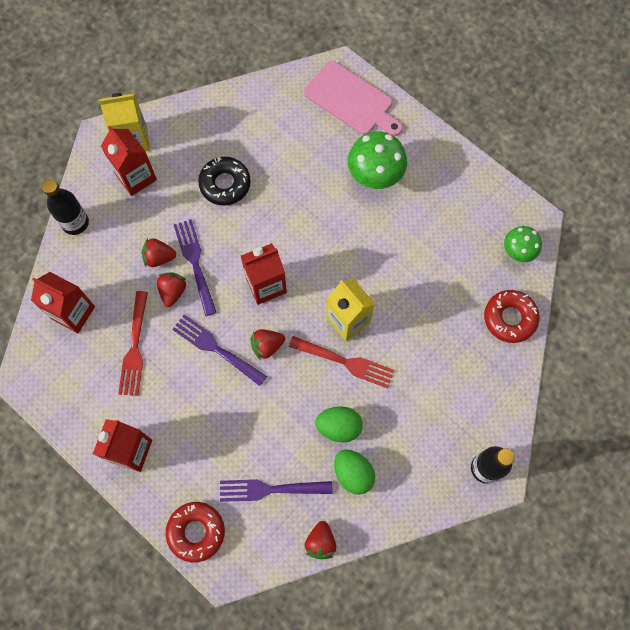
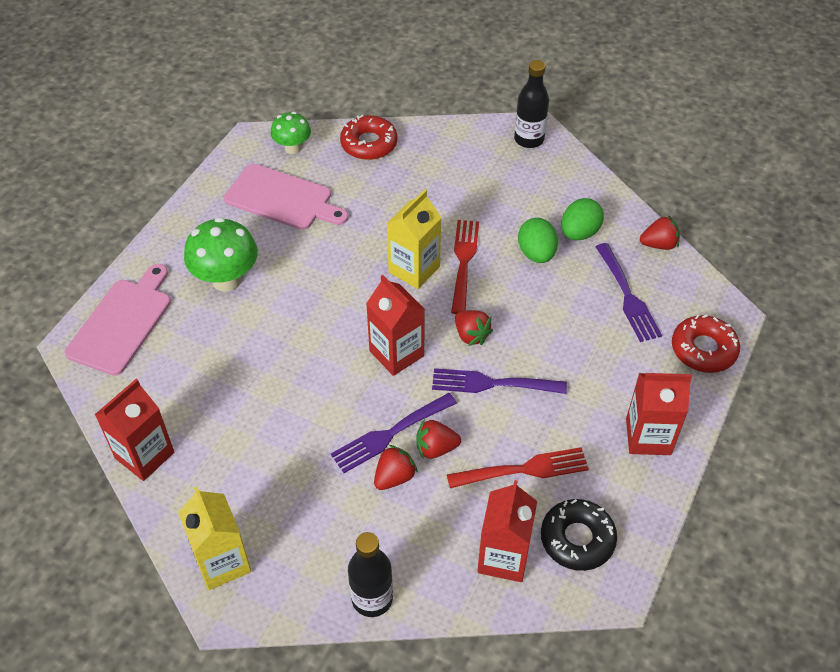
camera: 105 degrees left, 20 degrees down
(136, 177) = (282, 540): red carton -> red carton (144, 455)
(159, 257) = (394, 477): red strawberry -> red strawberry turned 120 degrees counterclockwise
(216, 348) = (492, 383): purple fork -> purple fork turned 75 degrees clockwise
(225, 184) = (270, 430): black donut -> black donut (577, 539)
(455, 232) = (282, 199): none -> pink cutting board

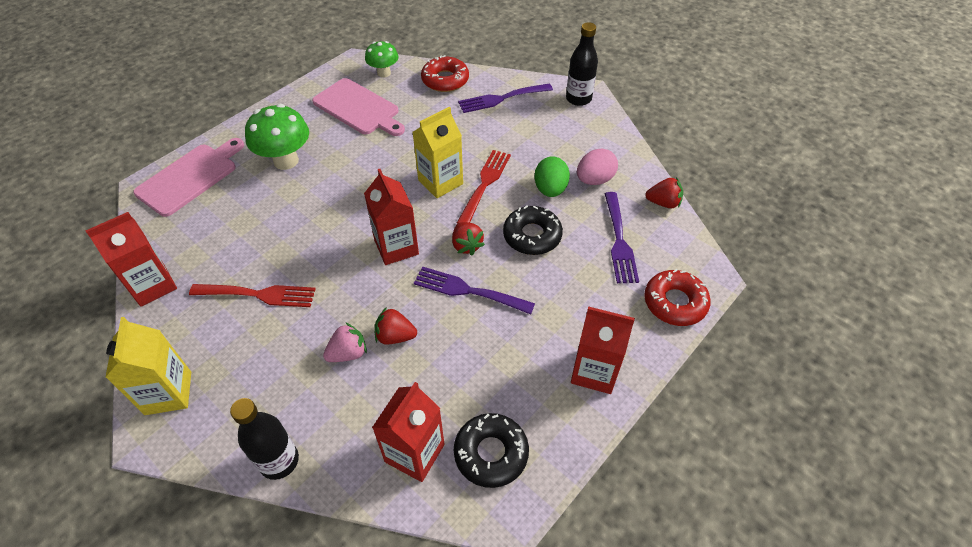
camera: 15 degrees right, 0 degrees up
(390, 434) = (361, 314): purple fork -> purple fork (501, 98)
(394, 477) = (348, 353): red strawberry -> pink strawberry
(524, 469) = (466, 374): red fork -> red fork (258, 294)
(536, 310) = (532, 236): none -> black donut
(579, 233) = (594, 180): green egg -> pink egg

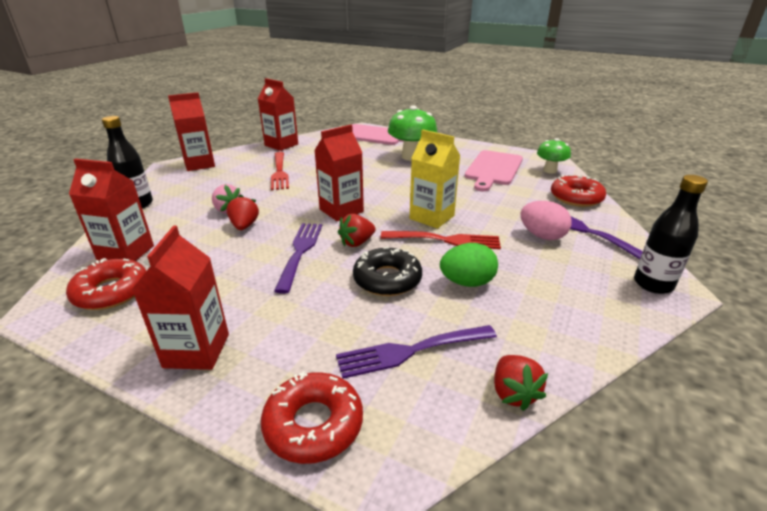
camera: 75 degrees right, 20 degrees down
(168, 393) = (199, 164): yellow carton -> red carton
(491, 453) = (111, 292): black donut -> red donut
(594, 180) = (510, 316): pink egg -> pink egg (542, 236)

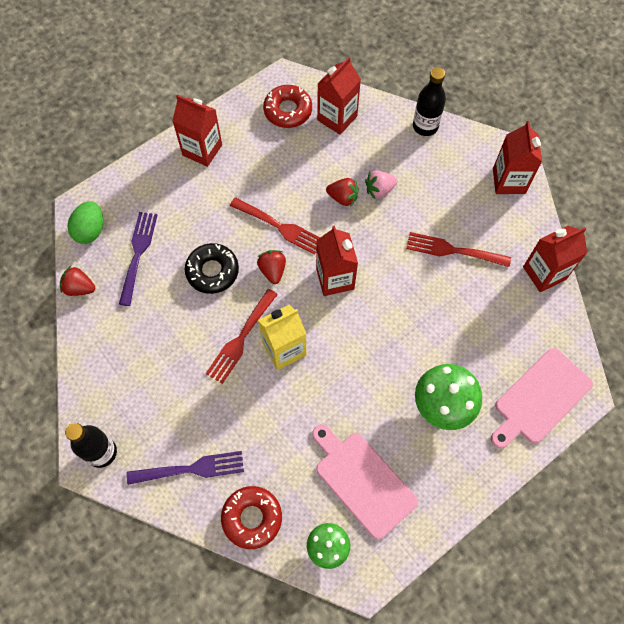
camera: 115 degrees right, 35 degrees up
(300, 252) = (279, 227): purple fork -> red fork
(313, 424) = (119, 191): red donut -> none
(467, 282) = (179, 321): green egg -> green egg (90, 230)
(542, 236) = (205, 423): pink egg -> none

